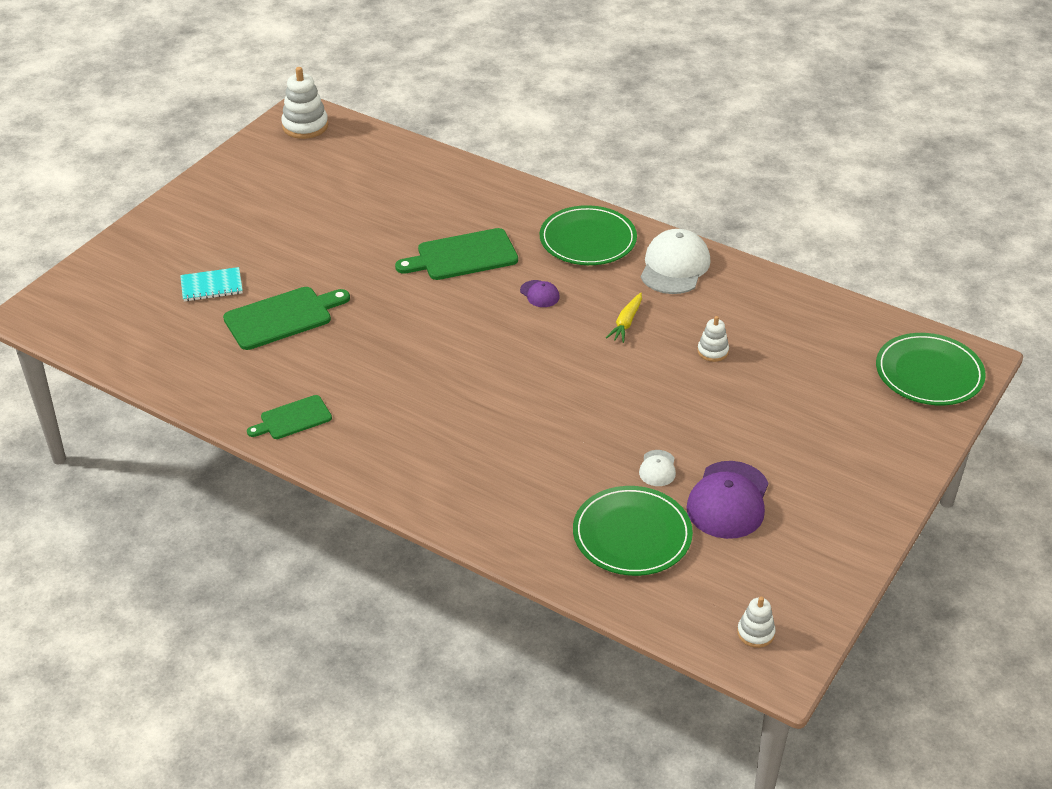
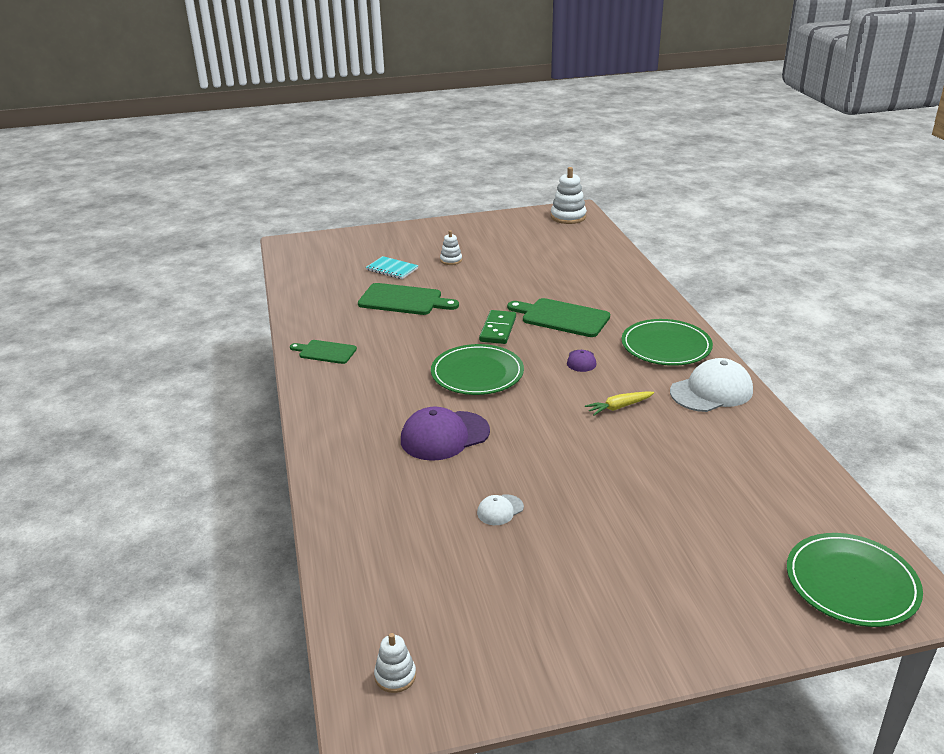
camera: 45 degrees right, 10 degrees down
(422, 301) = (498, 329): none -> green domino
(632, 534) = (414, 541): green plate -> green plate (477, 373)
(712, 351) = (661, 459): white stacking toy -> white stacking toy (451, 260)
(728, 500) = (520, 565): purple cap -> purple cap (444, 436)

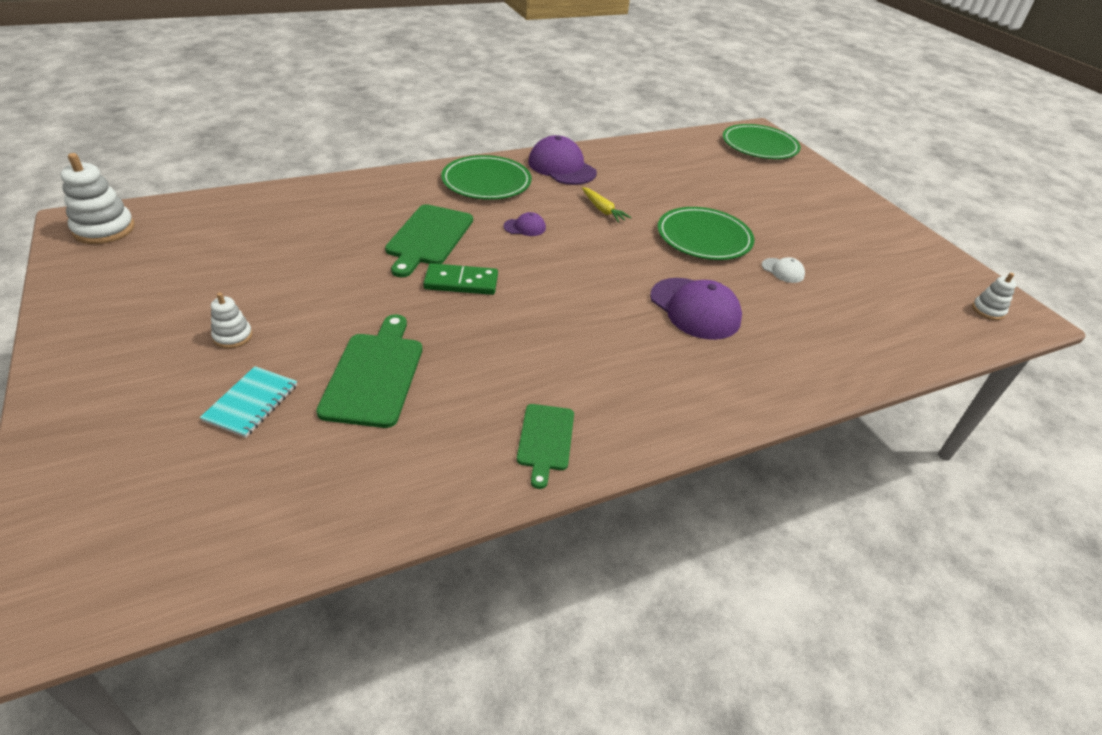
camera: 105 degrees left, 10 degrees up
(477, 373) = (567, 293): green plate -> green plate (704, 237)
(711, 391) = (562, 167): white cap -> purple cap

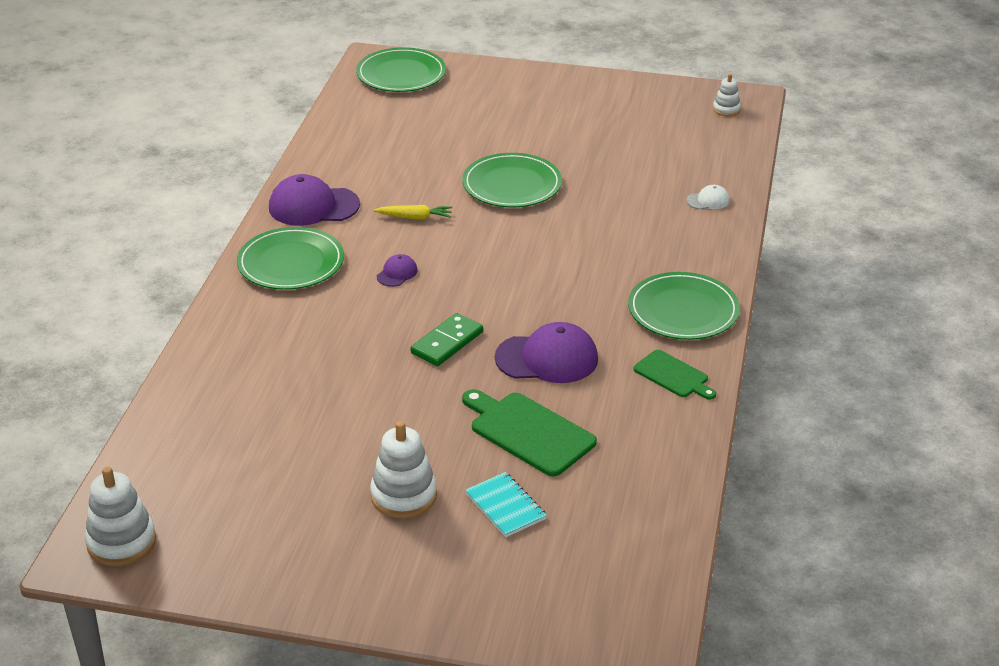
camera: 50 degrees left, 5 degrees down
(233, 336) = (404, 496): white stacking toy -> white stacking toy, size x1.75
(429, 237) = (357, 335): green cutting board -> none
(655, 405) = (683, 310): none -> green plate
(695, 309) = (598, 239): purple cap -> purple cap (547, 358)
(782, 270) = (594, 171): white cap -> white cap (708, 200)

